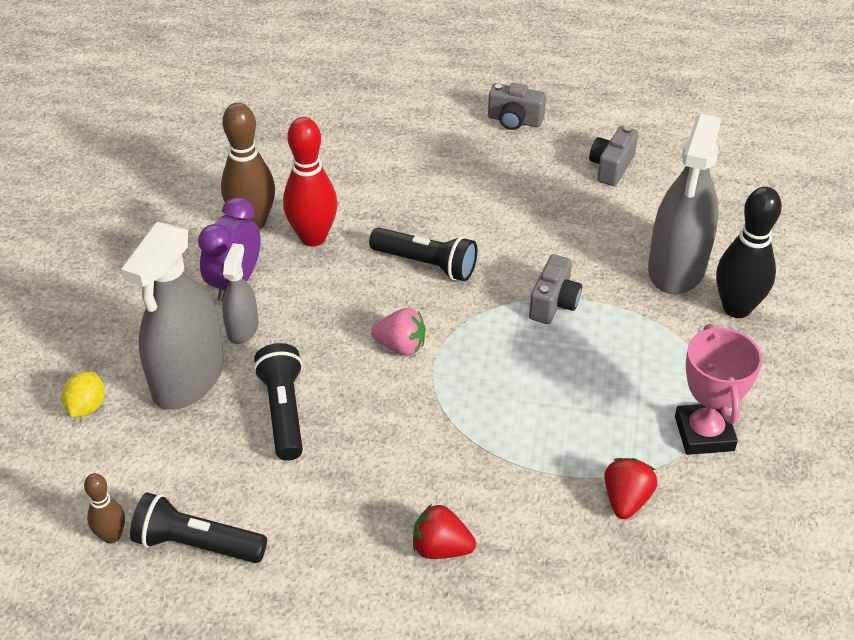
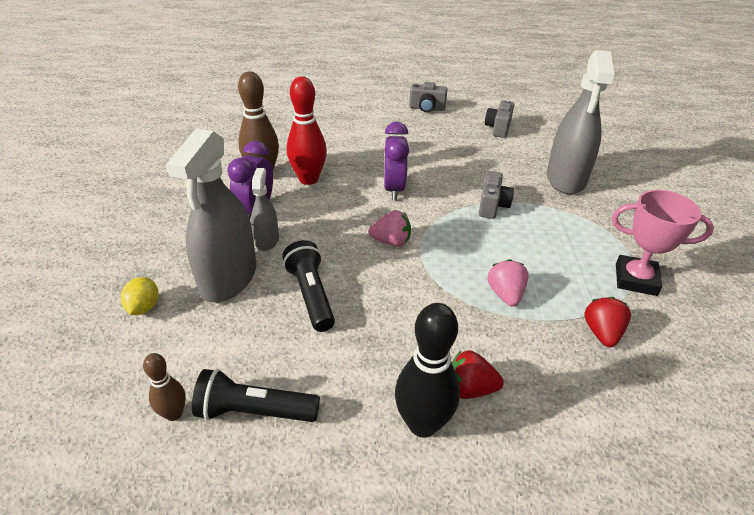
camera: 10 degrees left, 5 degrees down
(426, 264) = (394, 189): black flashlight -> purple clock
(524, 436) = (505, 294): none -> pink strawberry
(704, 433) = (635, 279): pink trophy -> pink trophy turned 60 degrees counterclockwise
(736, 308) = (616, 199): black bowling pin -> black bowling pin (422, 424)

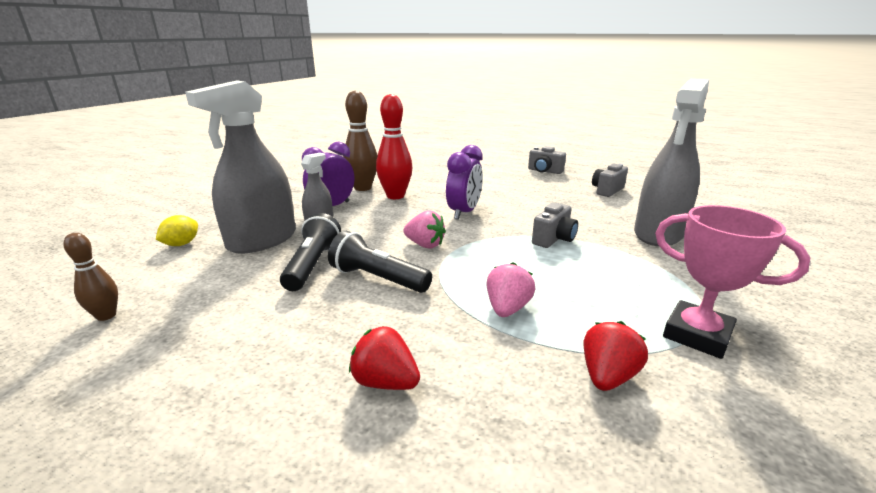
camera: 25 degrees right, 15 degrees down
(254, 411) = (164, 334): black flashlight -> black flashlight (378, 279)
(422, 424) = (299, 398): black bowling pin -> none

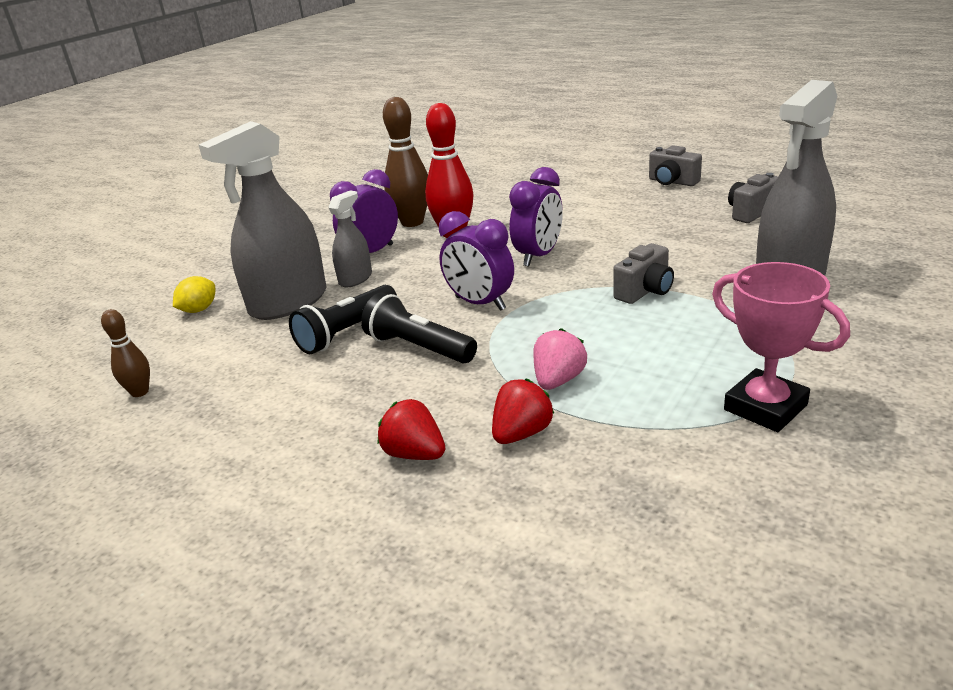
camera: 10 degrees right, 5 degrees up
(313, 265) = (346, 332): black flashlight -> black flashlight turned 150 degrees counterclockwise
(425, 245) = (480, 303): pink strawberry -> purple clock
(607, 376) = (642, 449): red strawberry -> red strawberry (521, 433)

